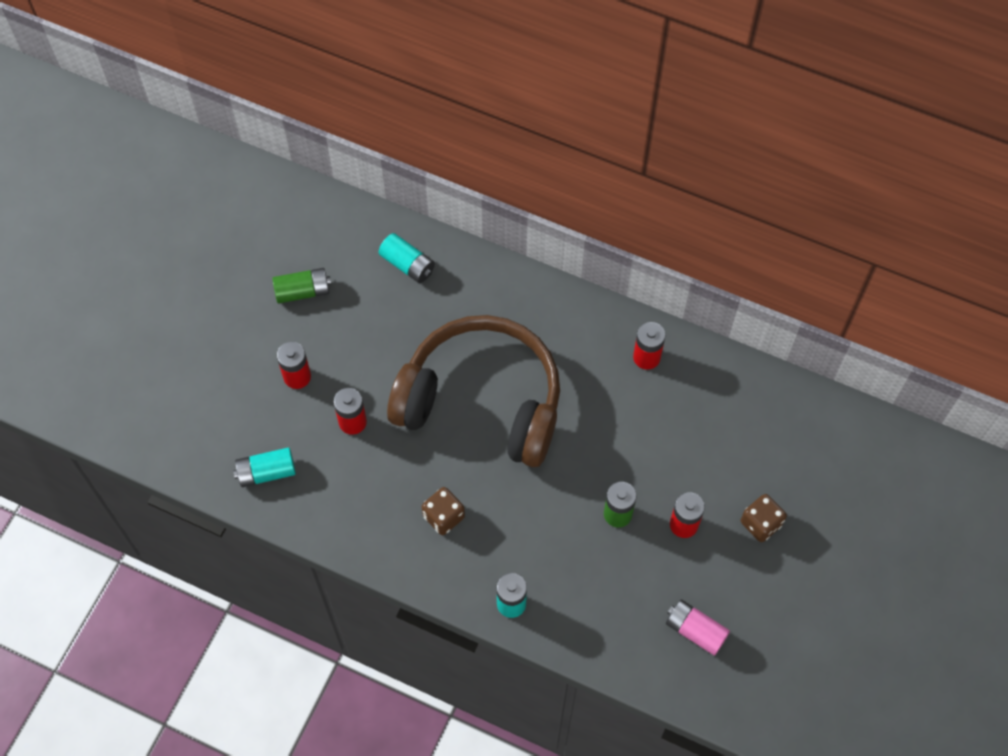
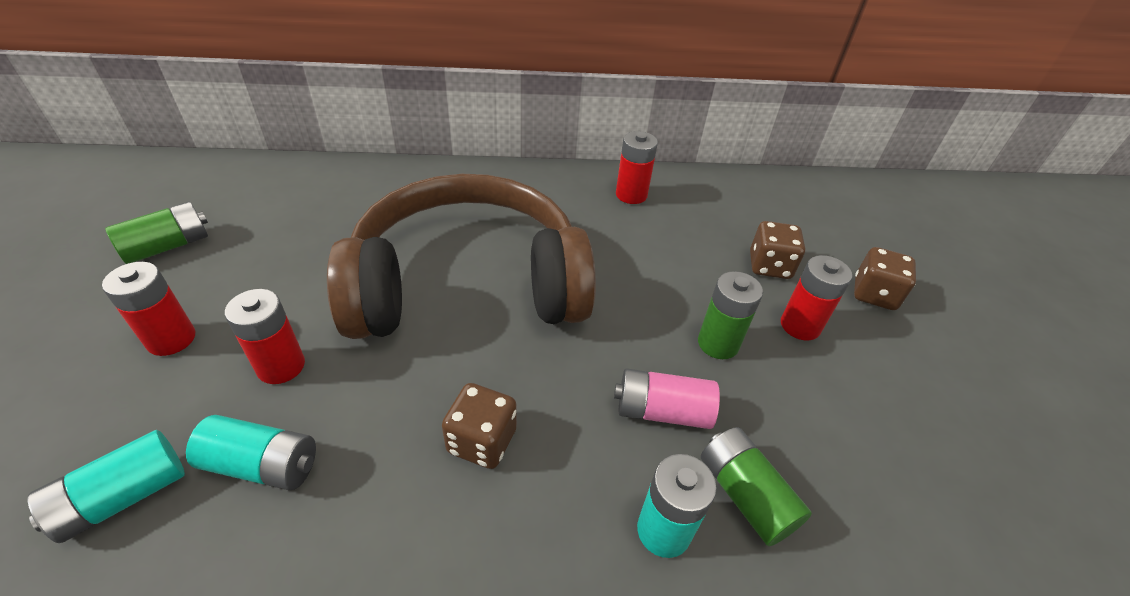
camera: 30 degrees left, 20 degrees down
(407, 265) = (313, 190): turquoise battery -> turquoise battery (262, 465)
(565, 606) = (745, 495): none -> green battery
(695, 630) = (932, 444): pink battery -> pink battery (662, 411)
(703, 469) = (769, 266): none -> brown dice

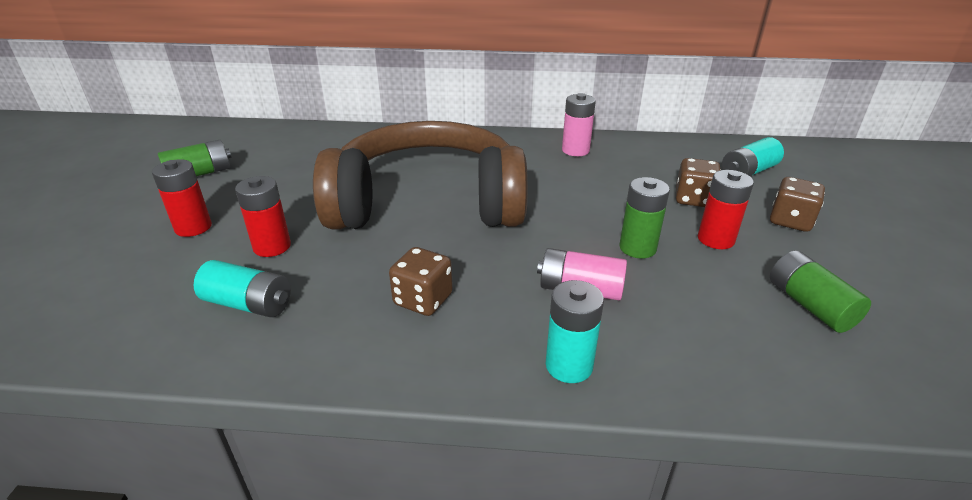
camera: 10 degrees right, 10 degrees down
(123, 497) = (144, 316): turquoise battery -> turquoise battery (748, 172)
(631, 195) = (575, 150): red battery -> pink battery
(745, 495) = (646, 347): green battery -> green battery (809, 305)

